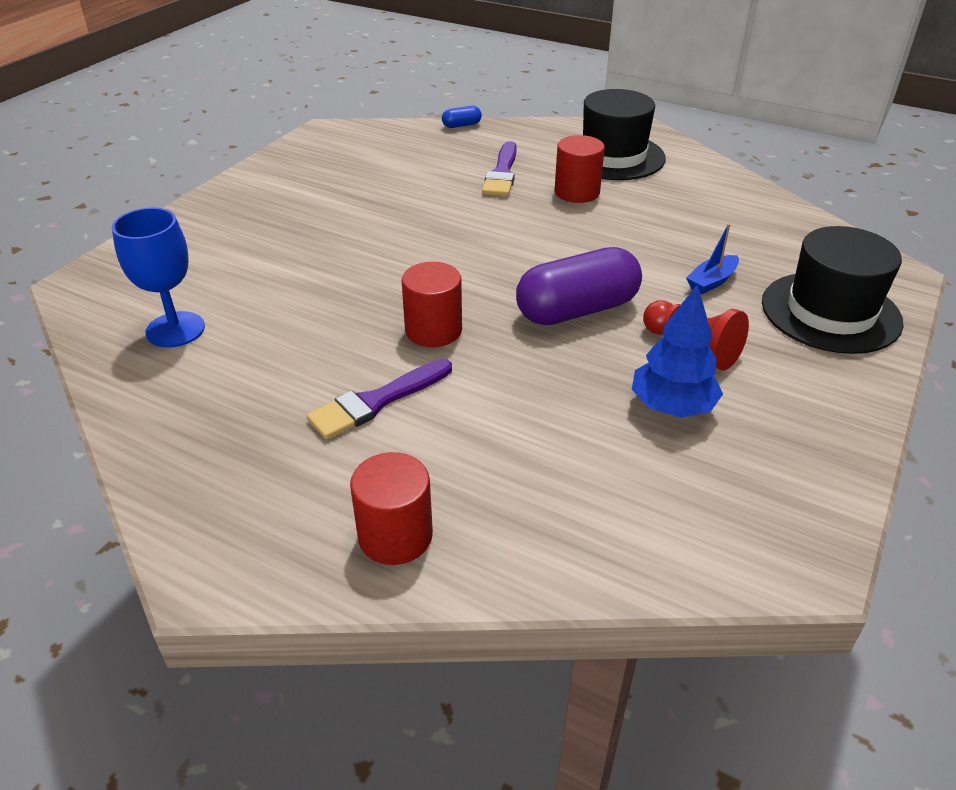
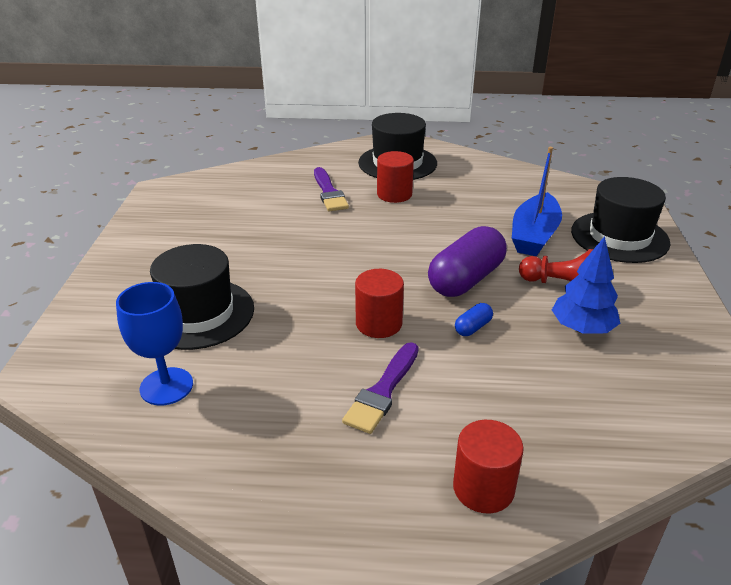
camera: 25 degrees left, 5 degrees down
(260, 268) = (198, 313): none -> black hat
(461, 125) = (267, 162): blue capsule -> blue capsule (472, 327)
(711, 281) = (534, 235): blue boat -> blue boat, size x1.97

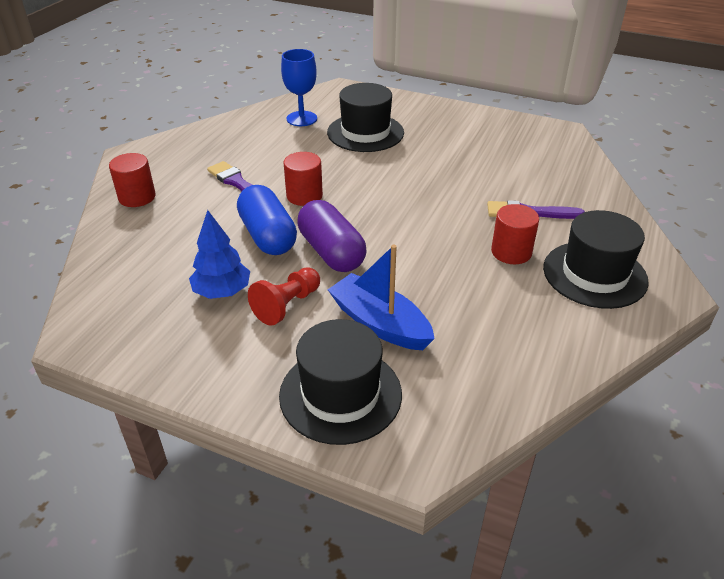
camera: 110 degrees right, 5 degrees up
(472, 327) = (268, 236): blue capsule -> blue capsule, size x2.32

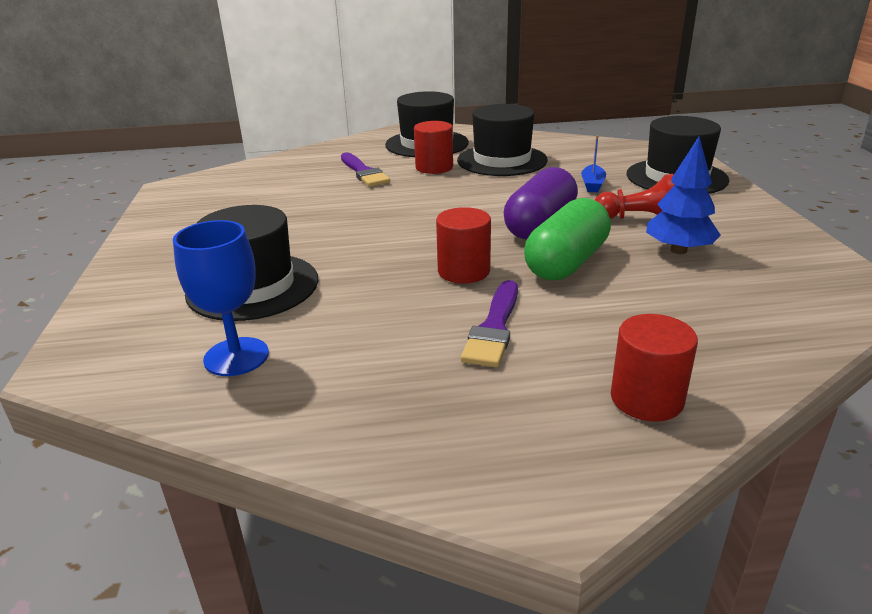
camera: 120 degrees left, 10 degrees down
(268, 236) = (566, 262): blue capsule -> green capsule
(380, 323) = (592, 184): blue boat -> blue boat, size x0.51
(498, 300) = (502, 160): none -> black hat

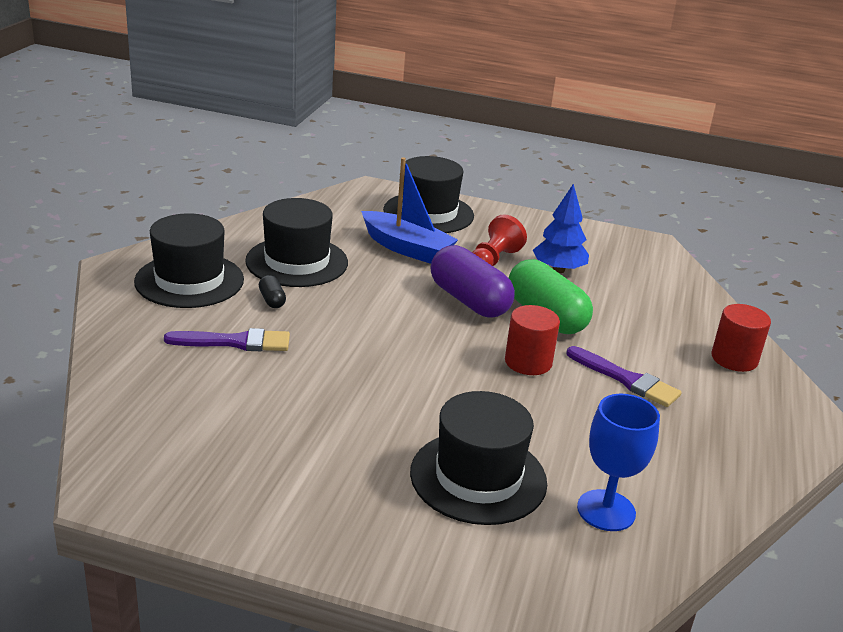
camera: 70 degrees left, 0 degrees up
(434, 167) = (272, 300): red cylinder -> black capsule
(592, 184) = (406, 248): blue boat -> blue boat, size x1.97

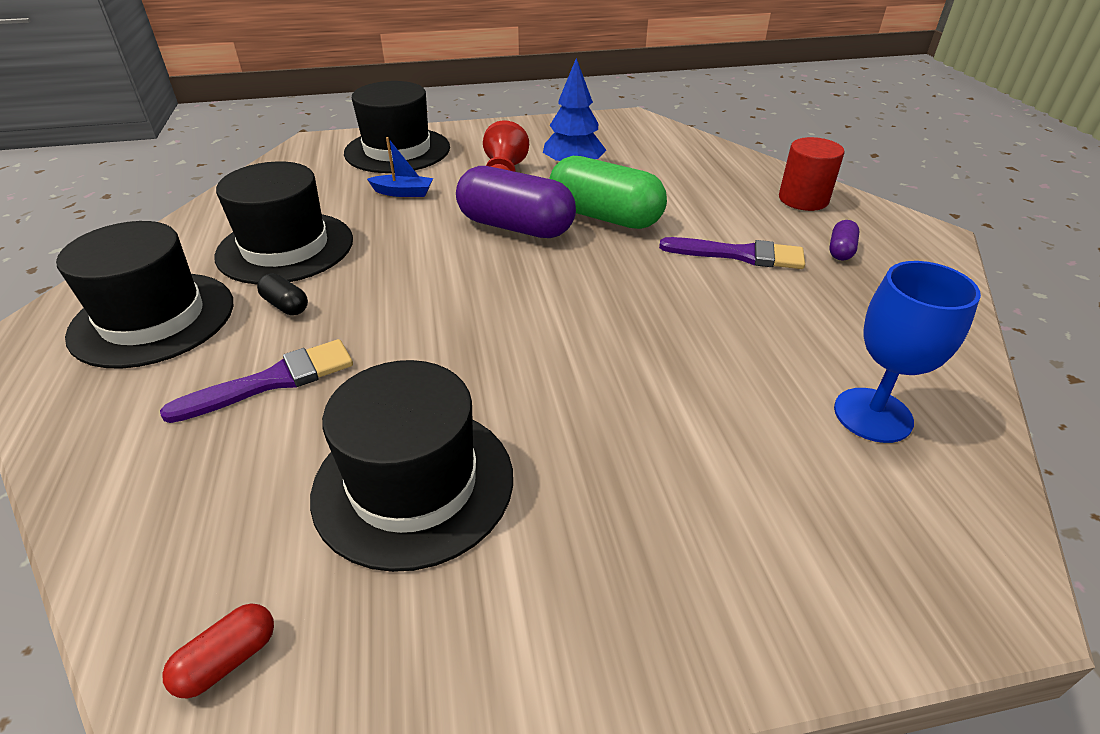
camera: 25 degrees left, 10 degrees up
(133, 461) = (228, 660): none -> red capsule
(406, 248) = (403, 193): blue boat -> blue boat, size x0.51
(478, 477) = (713, 438): black hat -> black hat (414, 484)
(528, 362) = (634, 272): red cylinder -> none
(718, 406) = (841, 250): none -> purple capsule

